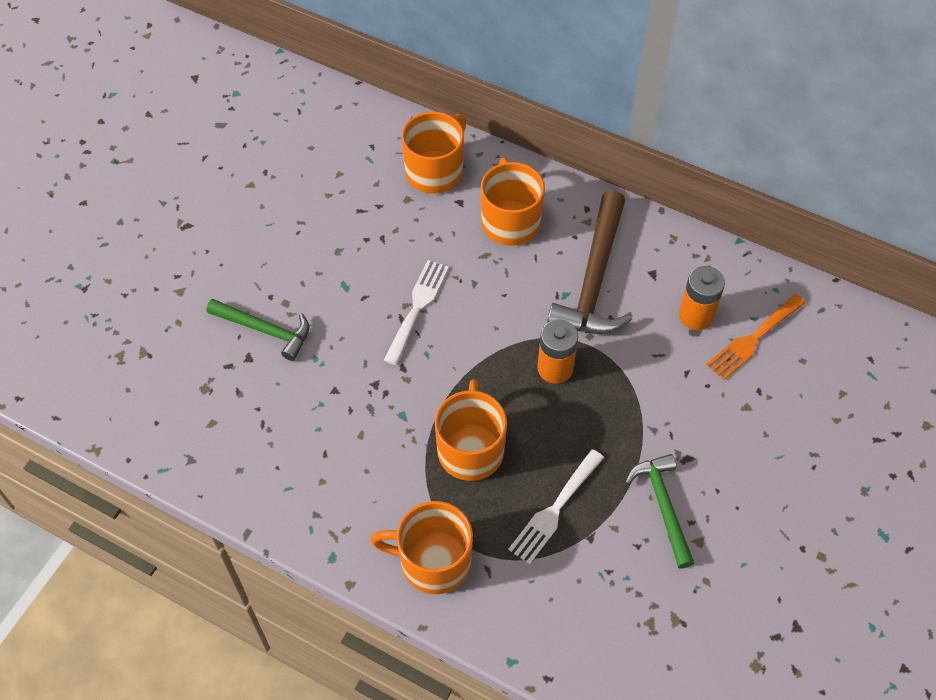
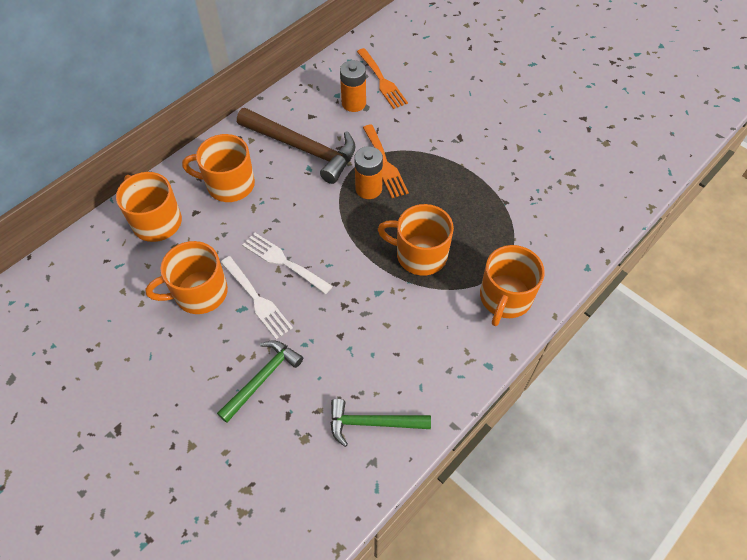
camera: 75 degrees left, 0 degrees up
(354, 241) = (199, 293): none -> orange mug
(554, 510) = (480, 216): white fork -> white fork (257, 299)
(603, 377) = (385, 164): none -> orange fork
(663, 506) = (491, 158): green hammer -> green hammer (372, 423)

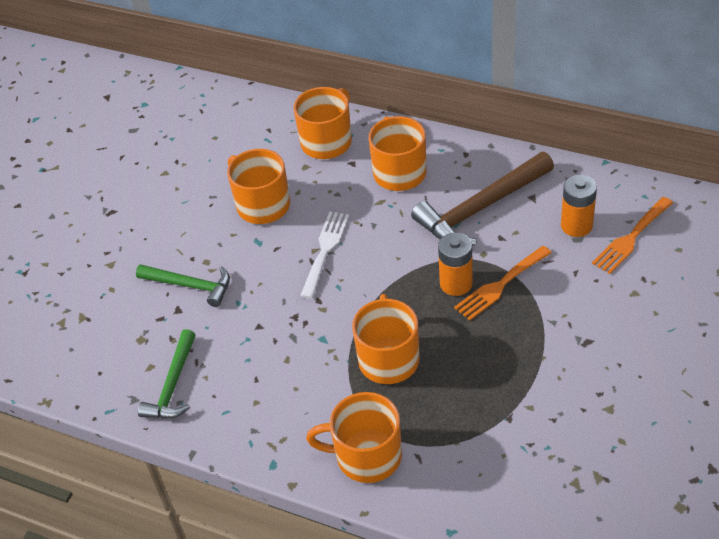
camera: 75 degrees right, 10 degrees down
(257, 299) = (272, 248): white fork -> none
(303, 148) = (480, 208): brown hammer -> brown hammer turned 45 degrees clockwise
(372, 423) = (173, 385): green hammer -> green hammer turned 150 degrees counterclockwise

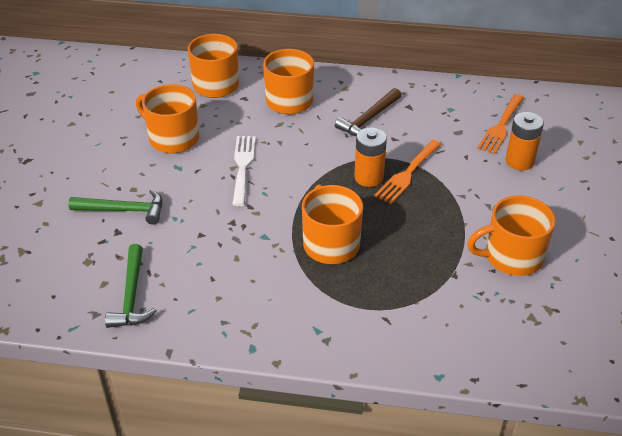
camera: 20 degrees left, 5 degrees down
(366, 456) = (338, 326): orange mug -> orange mug (511, 257)
(480, 208) = (368, 119): brown hammer -> brown hammer, size x0.62
(576, 225) = (453, 122): orange battery -> orange battery (519, 161)

